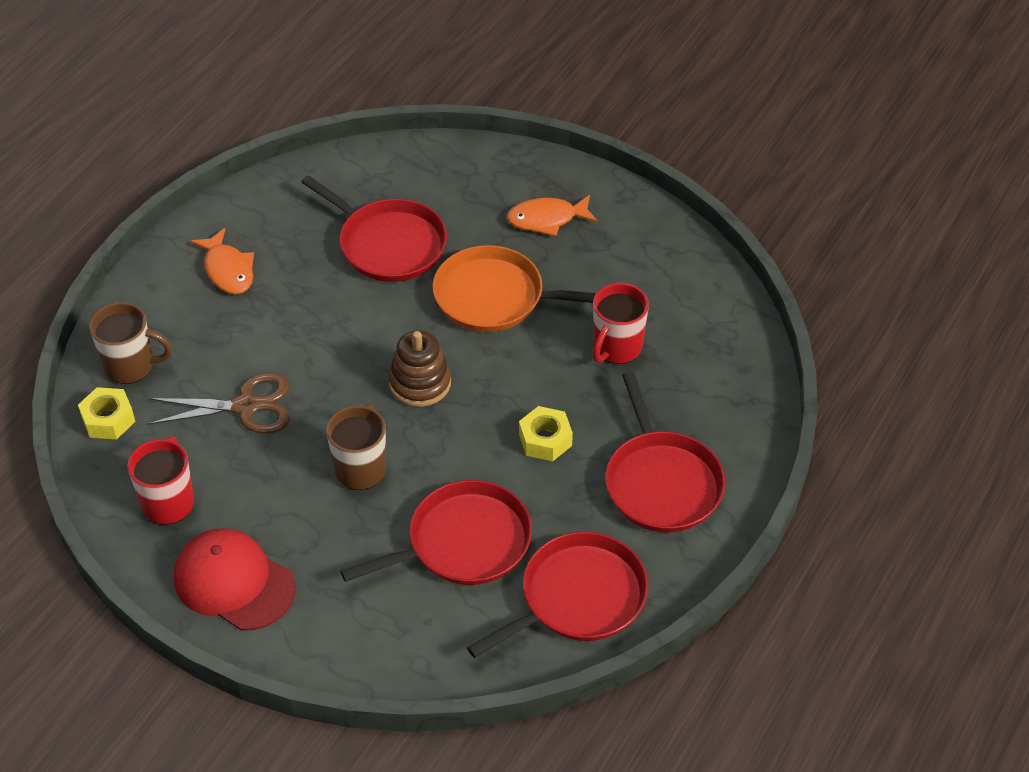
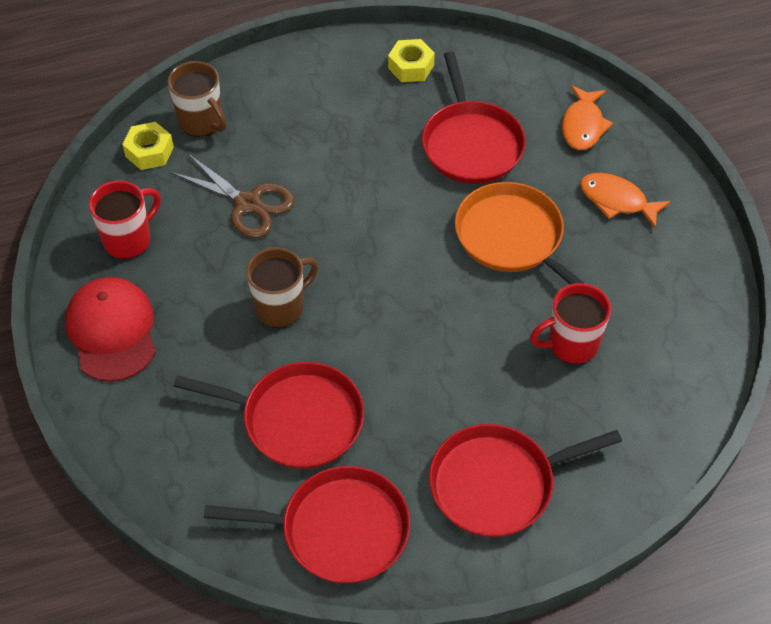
camera: 40 degrees right, 5 degrees up
(228, 270) = (335, 92): orange fish -> orange fish (583, 125)
(420, 383) = (388, 269): brown stacking toy -> none
(545, 440) = (439, 381): yellow nut -> yellow nut (411, 67)
(661, 482) = (498, 484): red pan -> red pan turned 45 degrees clockwise

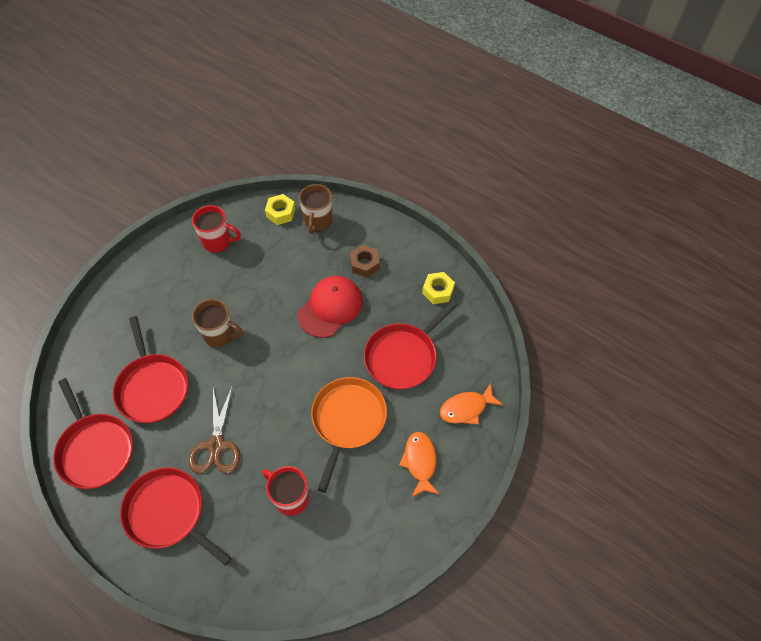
camera: 55 degrees right, 5 degrees up
(112, 331) = (157, 272): red cap -> red cap (330, 307)
(248, 203) = (278, 277): brown scissors -> brown scissors (216, 445)
(310, 111) = (364, 264): none -> brown nut

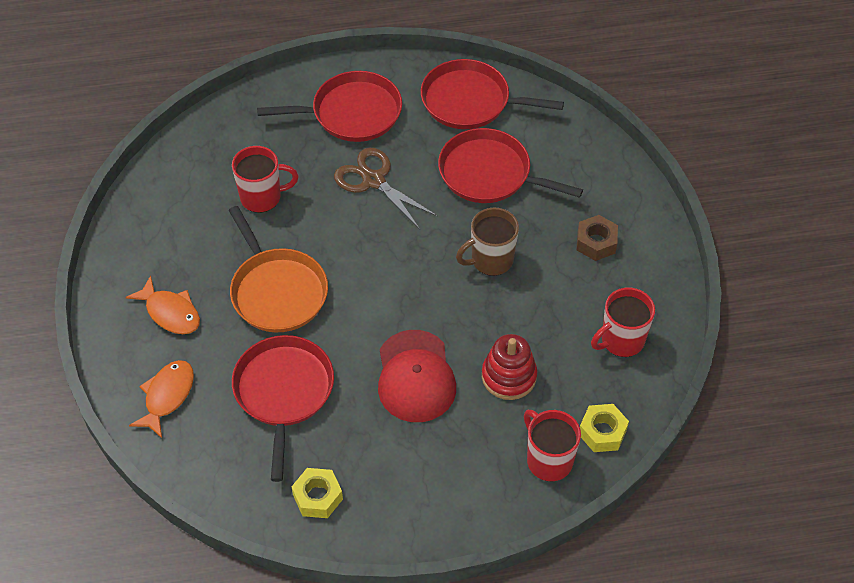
camera: 135 degrees right, 5 degrees down
(288, 270) = (509, 376): none -> red stacking toy
(318, 221) = (548, 460): brown mug -> red mug
(364, 264) = (434, 456): brown nut -> brown nut (596, 242)

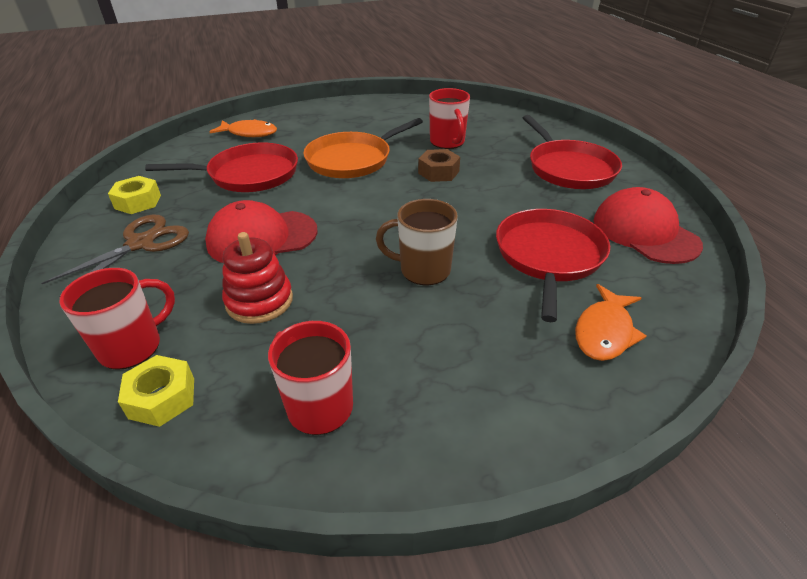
camera: 80 degrees right, 15 degrees down
(170, 312) = (324, 125): orange fish -> orange fish (604, 331)
(373, 180) = (495, 188): brown scissors -> brown scissors (140, 243)
(470, 101) = (644, 232): red pan -> red cap
(490, 260) = (423, 270): brown mug -> brown mug turned 45 degrees counterclockwise
(596, 242) = (486, 361): brown nut -> brown nut (438, 172)

